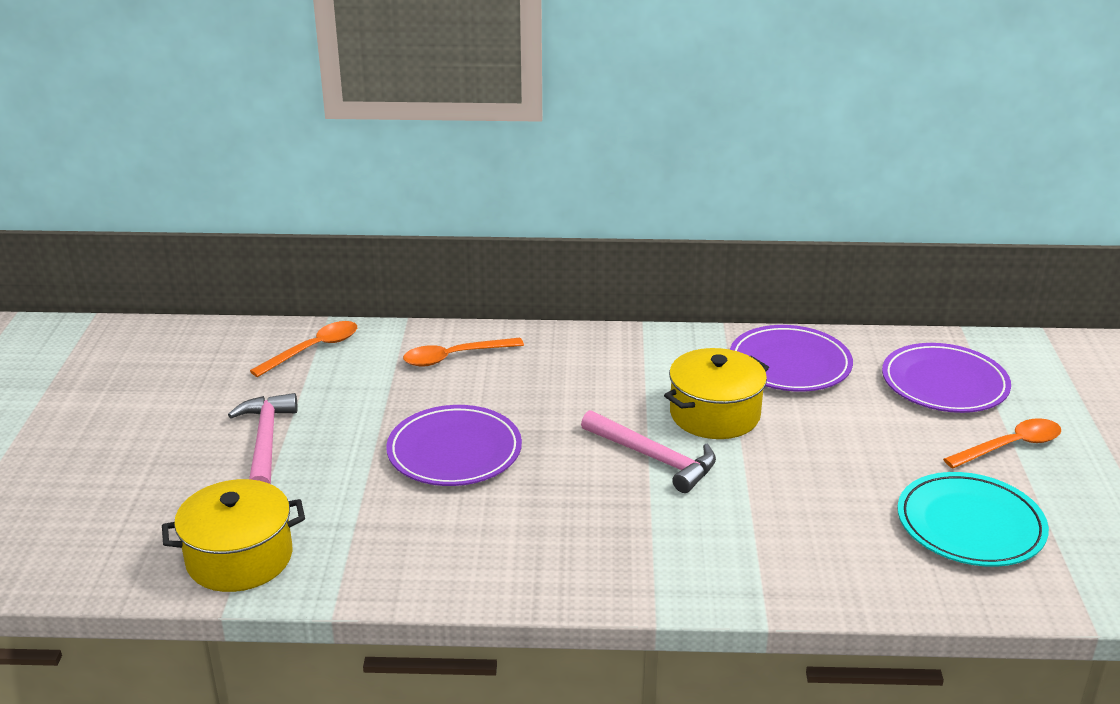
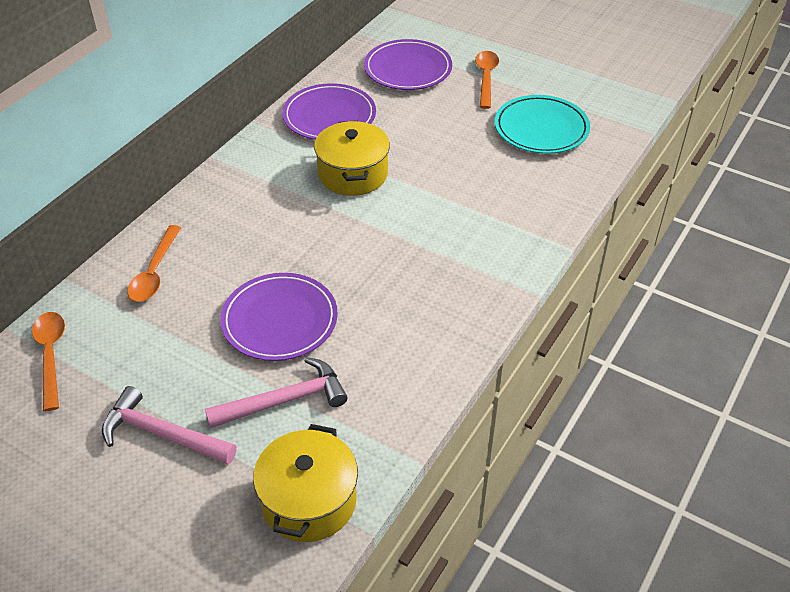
camera: 60 degrees left, 15 degrees up
(654, 458) = (376, 223): pink hammer -> pink hammer (285, 400)

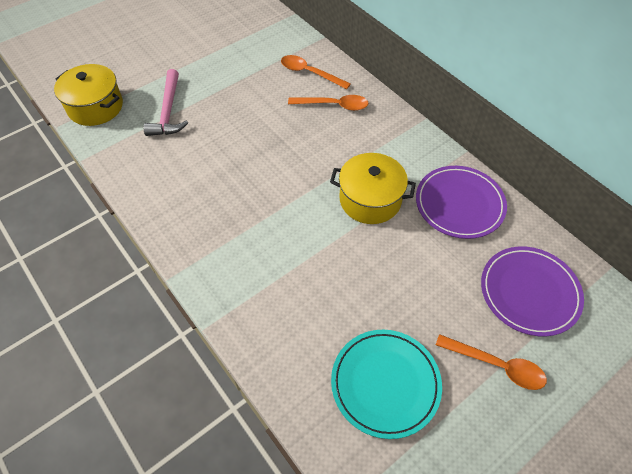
camera: 110 degrees right, 10 degrees up
(51, 356) = (263, 27): orange spoon -> orange spoon (334, 105)
(162, 434) = (180, 60): pink hammer -> none
(279, 320) = (233, 122): purple plate -> none

